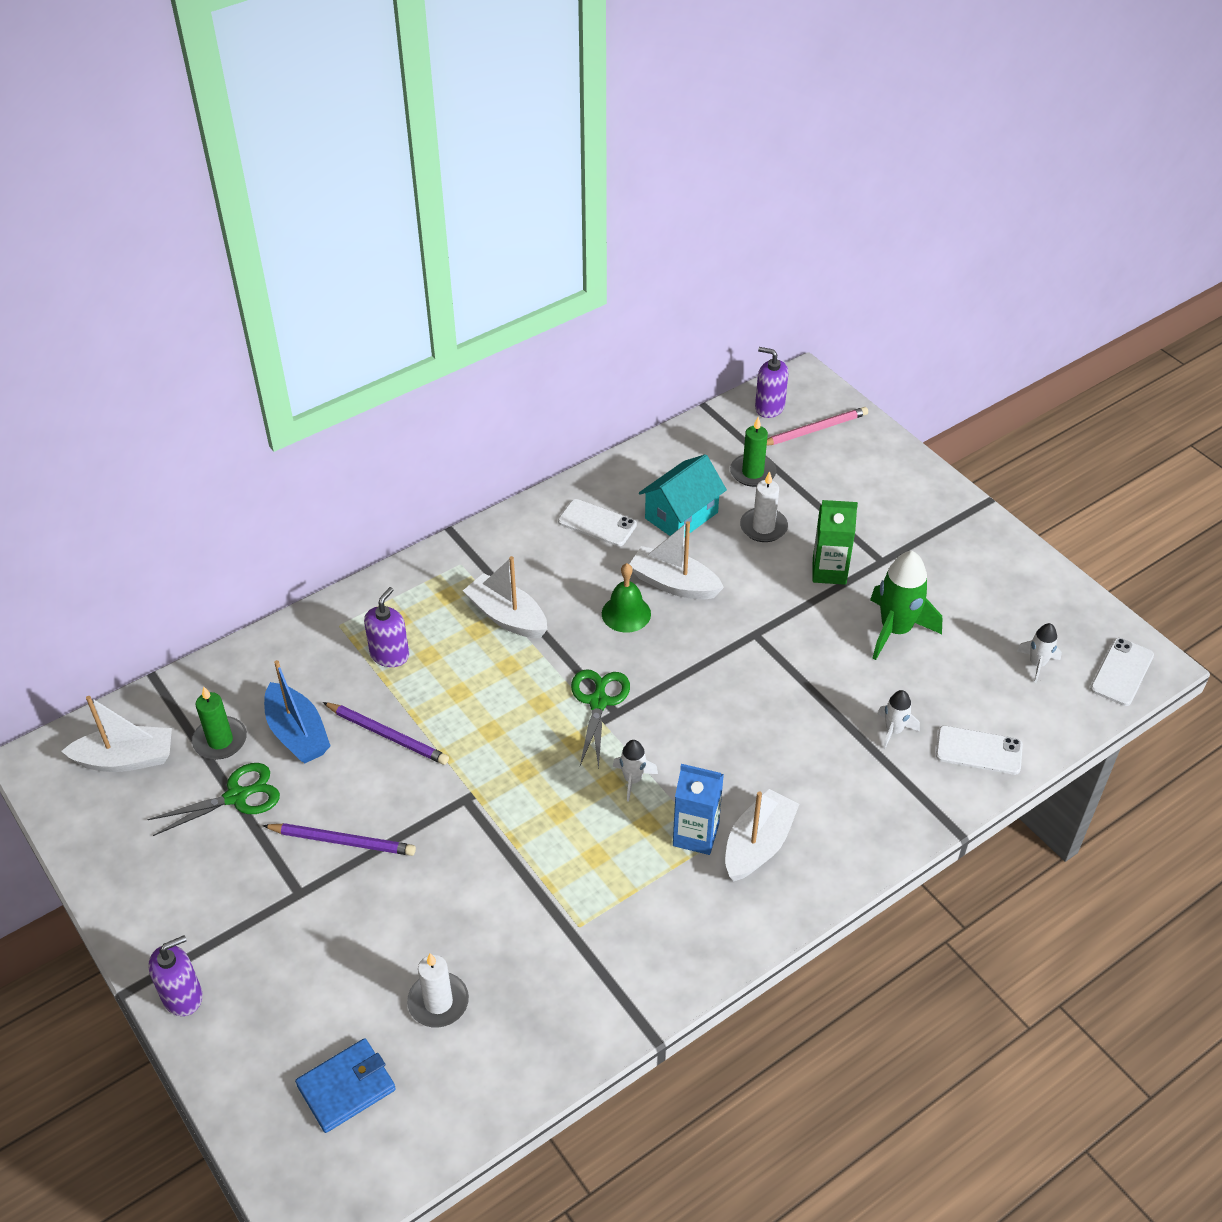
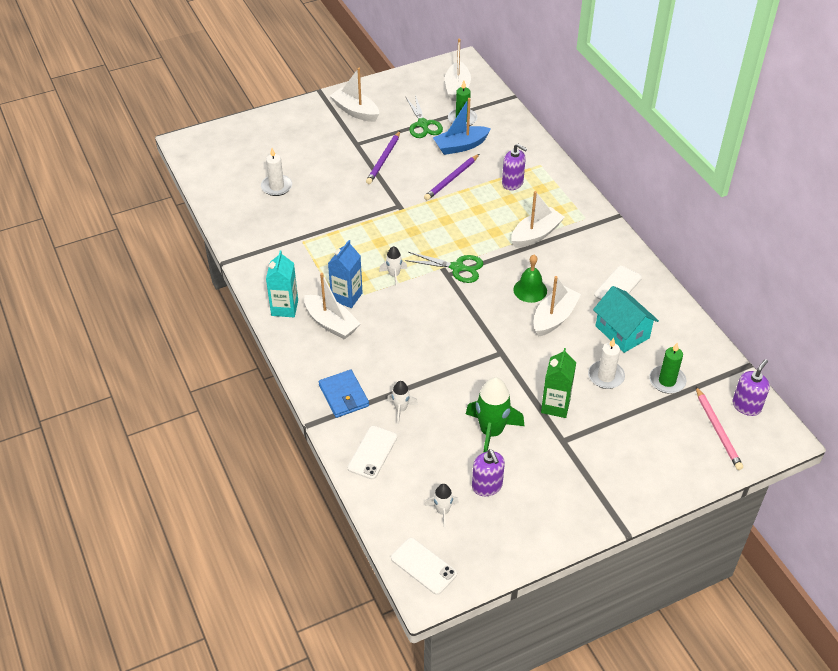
camera: 100 degrees right, 0 degrees up
(182, 996) = (311, 107): purple soap dispenser -> purple soap dispenser (487, 486)
(197, 913) = (355, 111): none -> white boat
(346, 1087) = (243, 155): blue wallet -> blue wallet (344, 395)
(743, 918) = (284, 308): none -> turquoise carton

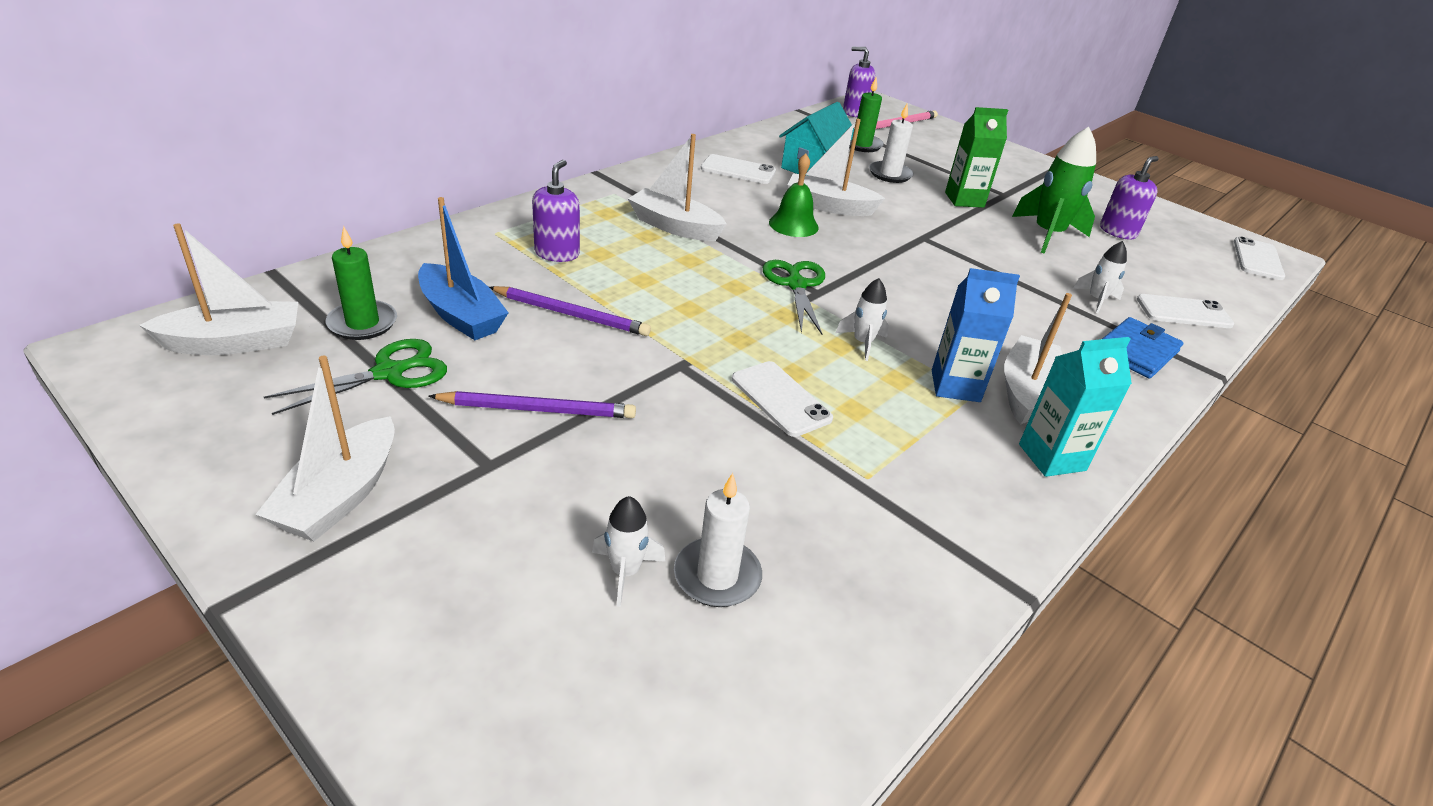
camera: 115 degrees left, 10 degrees down
(362, 231) = (780, 399): none -> white phone
(442, 511) = (1184, 255): white rocket -> white rocket (625, 572)

